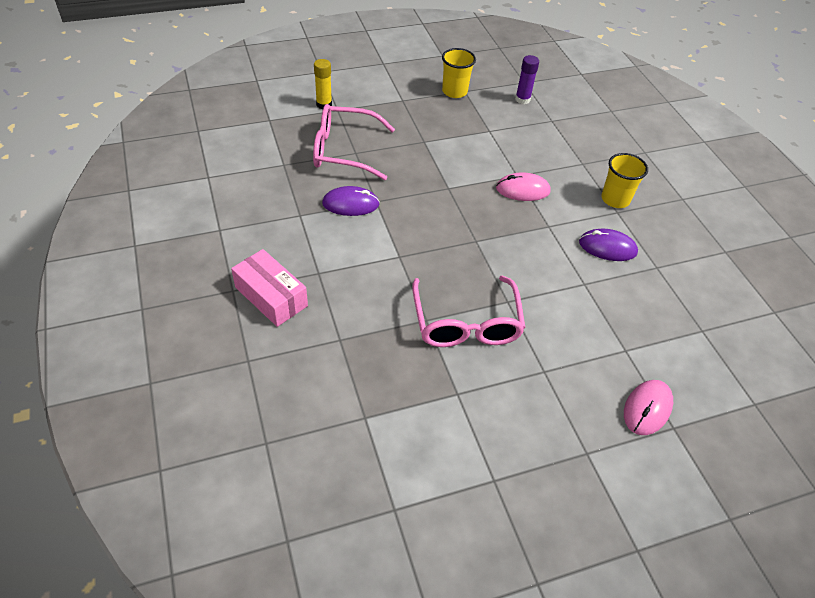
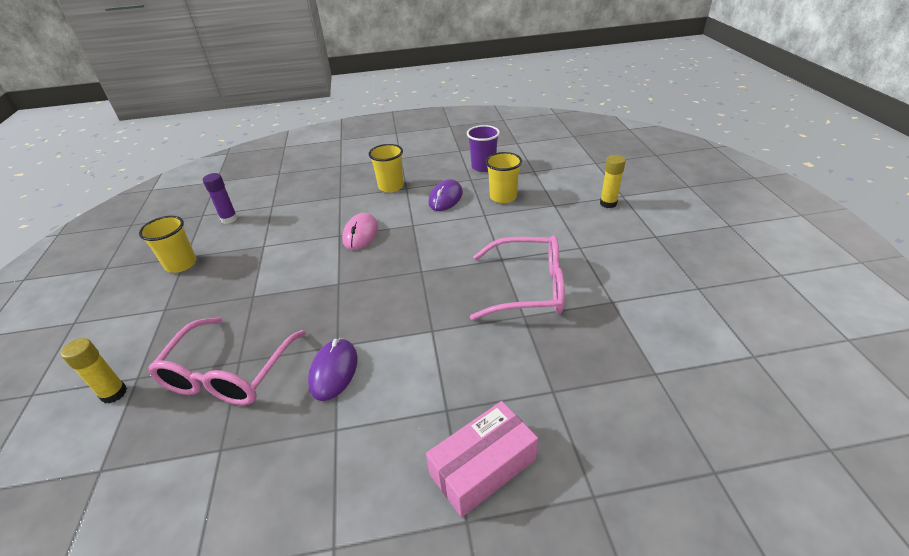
camera: 75 degrees left, 10 degrees down
(627, 299) = (503, 197): none -> yellow cup
(647, 408) = (608, 203): pink mouse -> yellow glue stick
(692, 278) = (483, 167): none -> purple cup

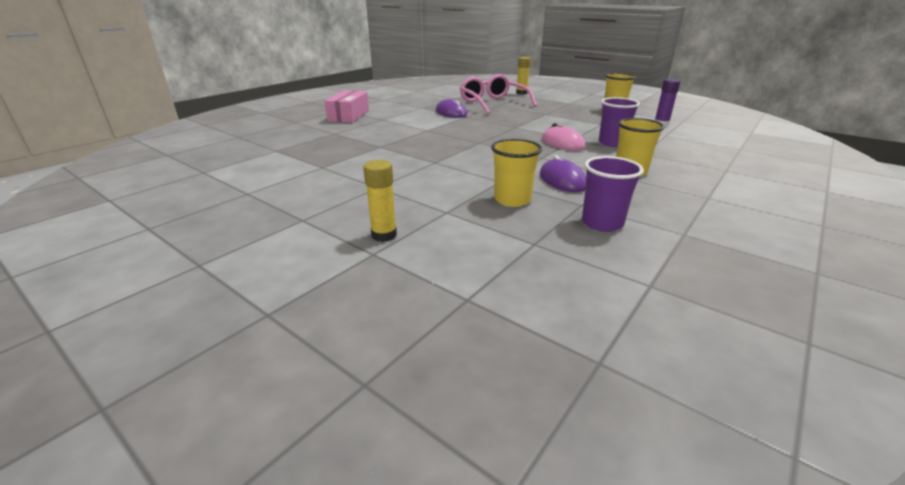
camera: 135 degrees right, 10 degrees down
(329, 215) = (612, 143): none -> purple cup
(528, 288) = (393, 156): pink glasses -> none

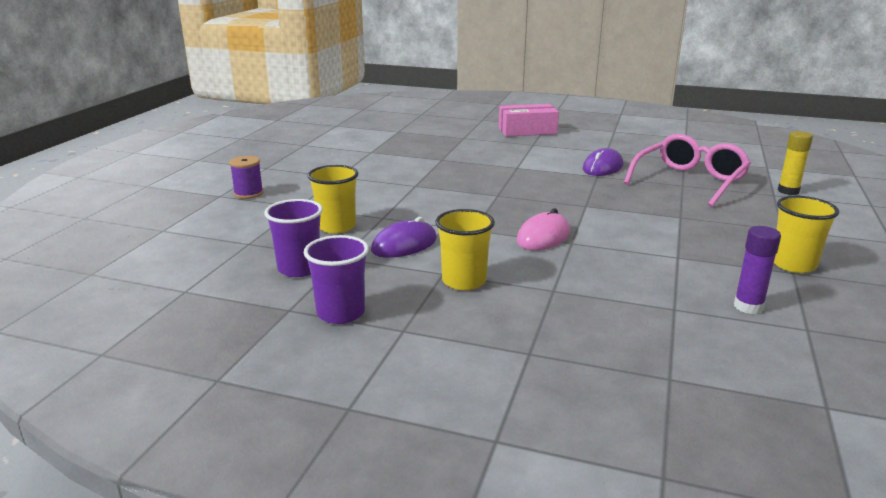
camera: 70 degrees right, 5 degrees down
(384, 235) = (248, 193): yellow glue stick -> purple spool
(612, 143) = (578, 267): purple cup -> purple cup (341, 313)

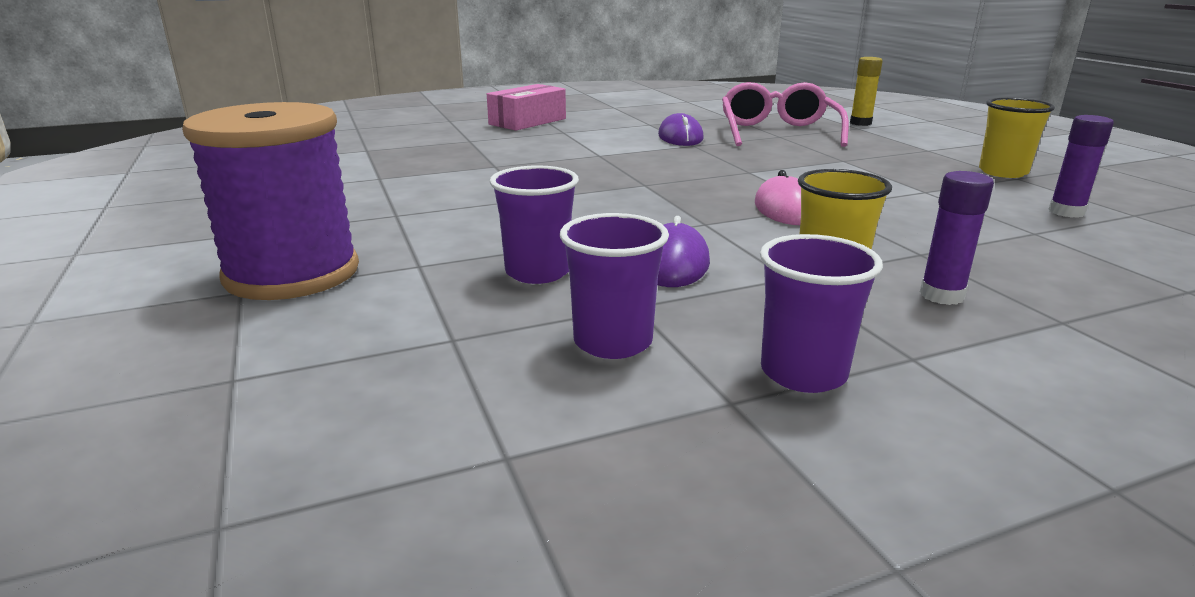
camera: 40 degrees left, 0 degrees up
(248, 193) = (292, 273): purple spool -> purple spool, size x2.32
(336, 227) = (538, 272): yellow cup -> purple cup
(498, 313) = (941, 295): none -> purple glue stick

